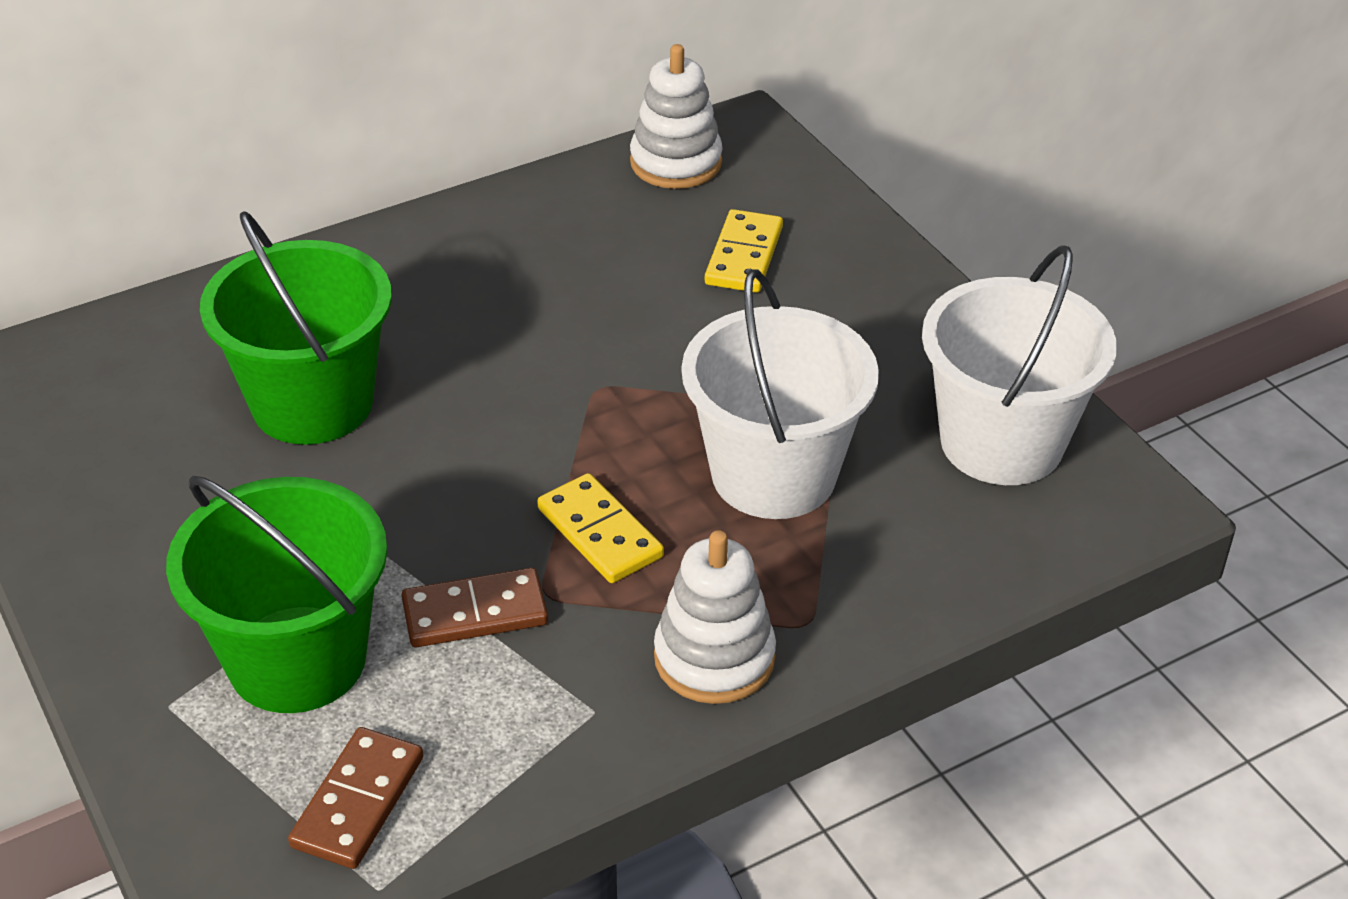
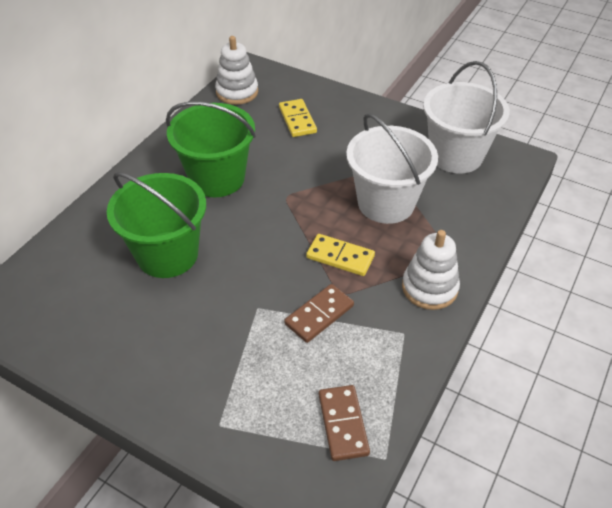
camera: 30 degrees left, 5 degrees up
(297, 659) = (260, 373): green bucket -> green bucket (217, 178)

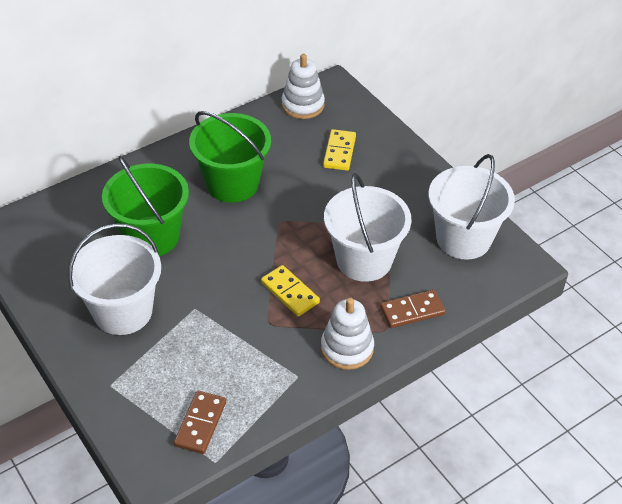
camera: 25 degrees right, 0 degrees up
(184, 340) = (123, 311): none -> white bucket
(319, 315) = (239, 334): brown domino -> brown domino (412, 311)

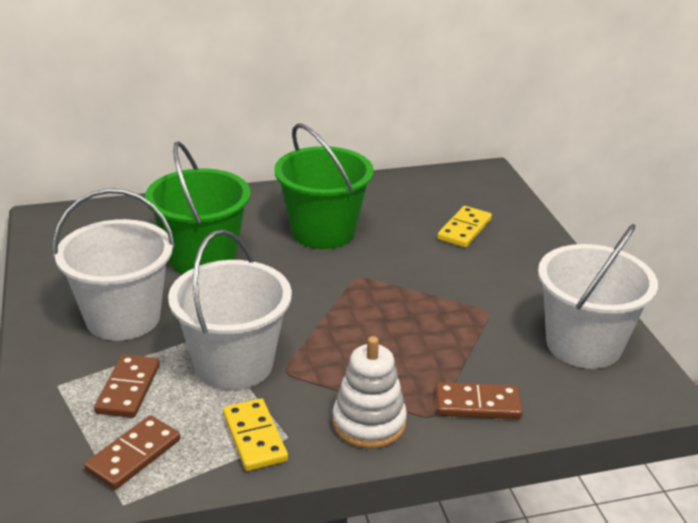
camera: 20 degrees right, 15 degrees down
(165, 372) = (128, 389): none -> brown domino
(290, 292) = (329, 347): yellow domino -> yellow domino (254, 437)
(303, 105) = (443, 182): white stacking toy -> none
(364, 260) = (440, 336): white bucket -> white bucket (234, 364)

